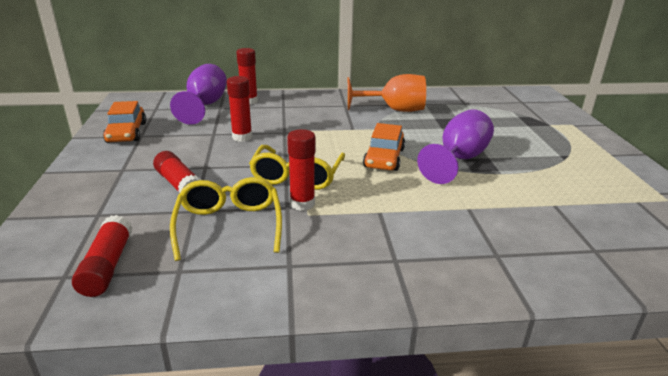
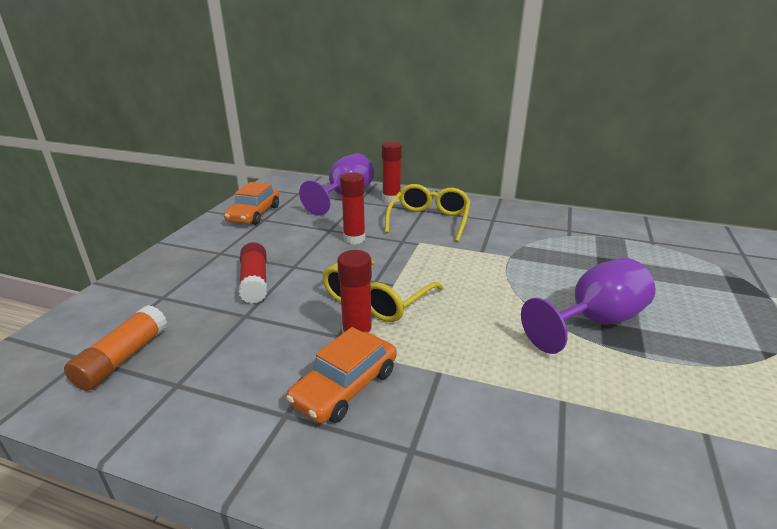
camera: 25 degrees right, 0 degrees up
(107, 266) = (123, 358): red glue stick -> orange glue stick
(229, 225) = (263, 343): yellow glasses -> yellow glasses (429, 220)
(384, 158) = (494, 297): orange car -> orange car (345, 386)
(394, 110) = (549, 235): orange goblet -> none

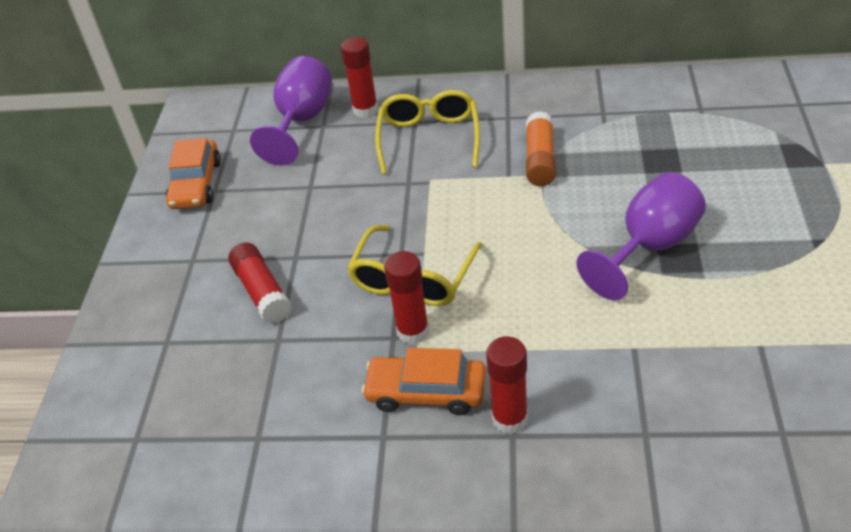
camera: 10 degrees left, 15 degrees up
(123, 358) = (180, 426): orange glue stick -> orange glue stick (540, 159)
(345, 386) = (426, 392): orange car -> orange car turned 75 degrees clockwise
(354, 239) = (348, 194): red glue stick -> red glue stick (510, 419)

